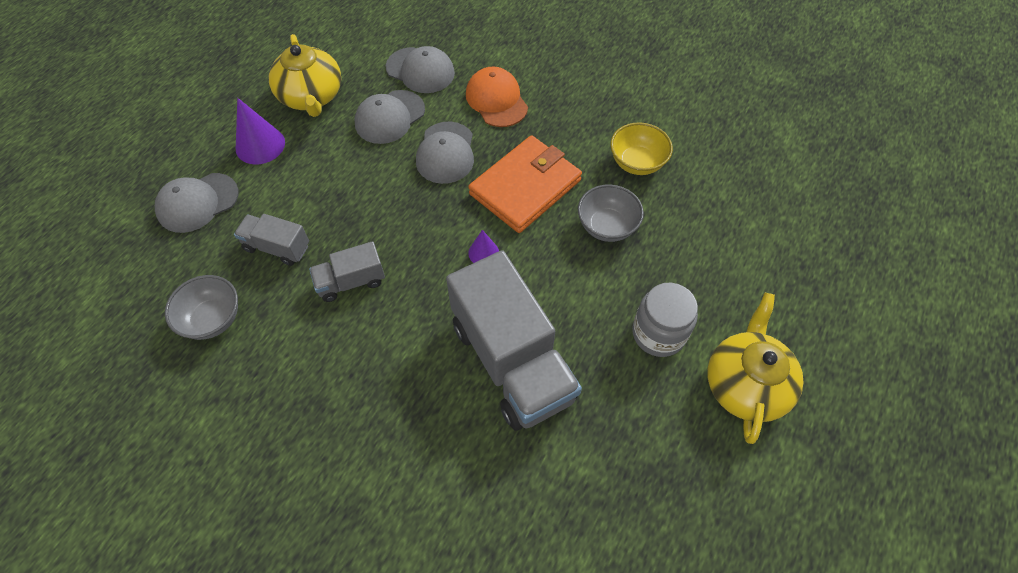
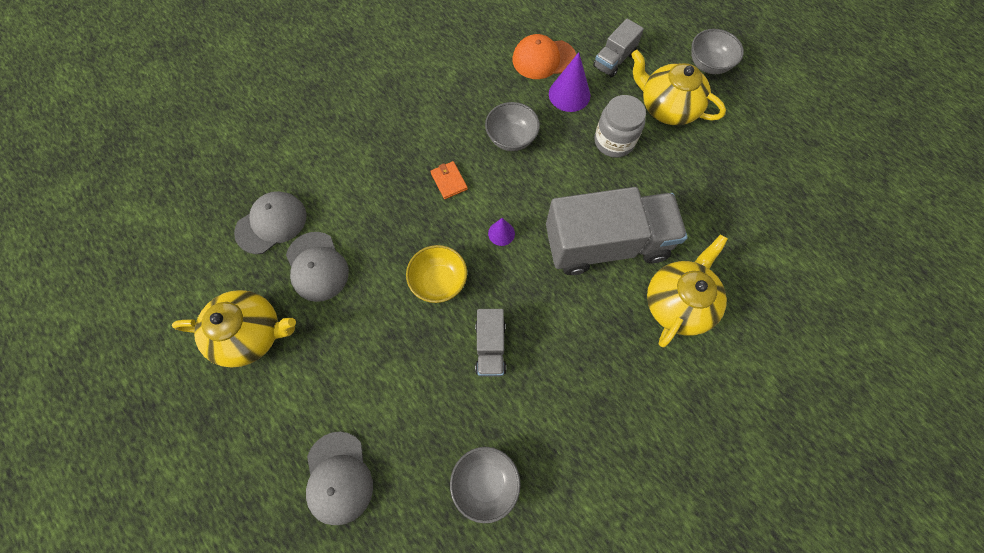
camera: 70 degrees left, 10 degrees up
(260, 145) = (291, 399): purple cone -> purple cone (569, 94)
(277, 247) = (427, 406): grey truck -> grey truck (614, 60)
(446, 153) = (383, 231): grey cap -> none
(465, 462) = (678, 302): none -> yellow teapot
(496, 100) = (343, 172): orange cap -> orange cap (543, 59)
(525, 187) = (449, 181): orange wallet -> orange wallet, size x0.42
(637, 163) = (460, 95): yellow bowl -> yellow bowl (439, 281)
(849, 422) = (708, 65): none -> grey bowl

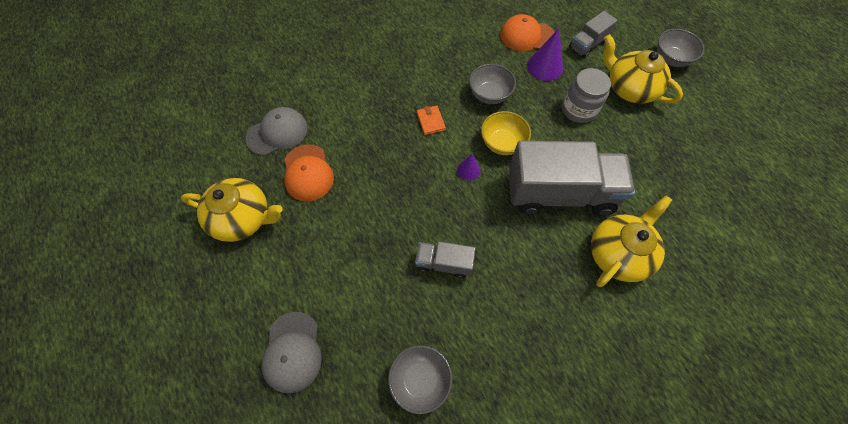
camera: 10 degrees right, 5 degrees down
(317, 266) = (308, 173): grey cap -> orange cap
(439, 281) = (408, 201): yellow bowl -> yellow bowl (502, 143)
(490, 347) = (444, 263): grey truck -> grey truck turned 90 degrees clockwise

